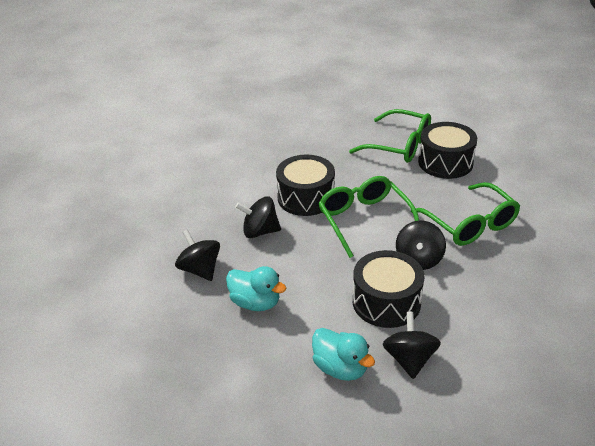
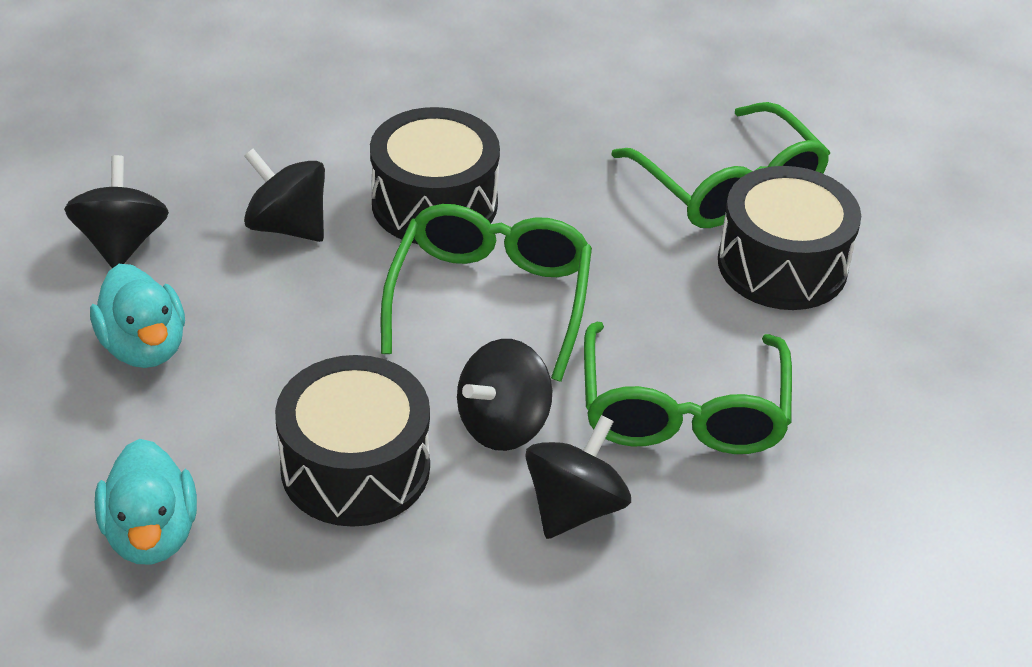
camera: 30 degrees right, 5 degrees up
(409, 359) = (277, 588): black spinning top -> black spinning top (574, 507)

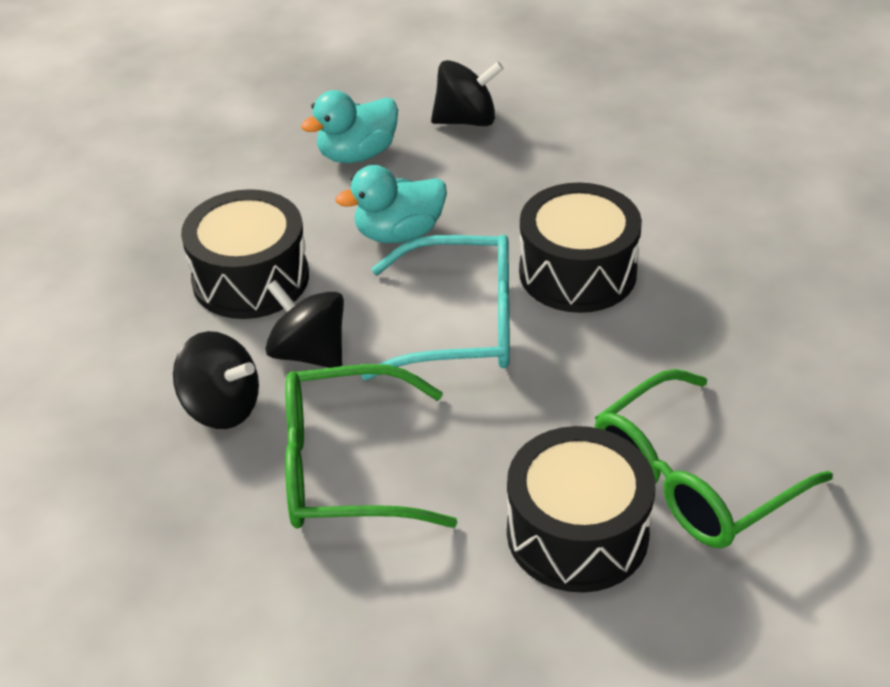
camera: 85 degrees right, 0 degrees up
(151, 534) = (178, 196): turquoise duck -> turquoise duck (399, 233)
(287, 226) = (515, 195): black spinning top -> none
(490, 300) = (459, 324): green glasses -> turquoise glasses

